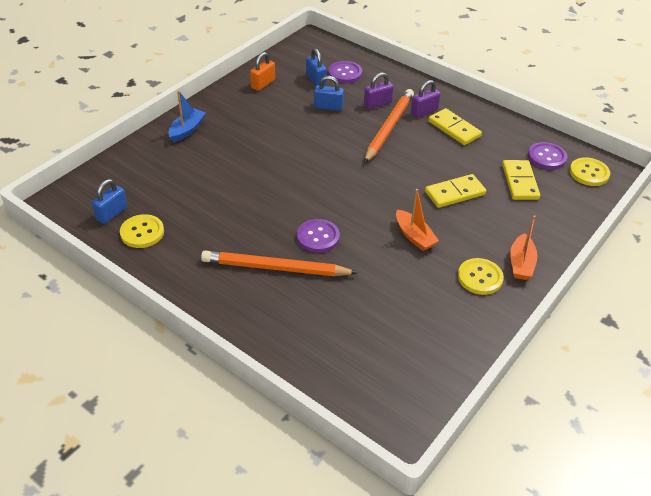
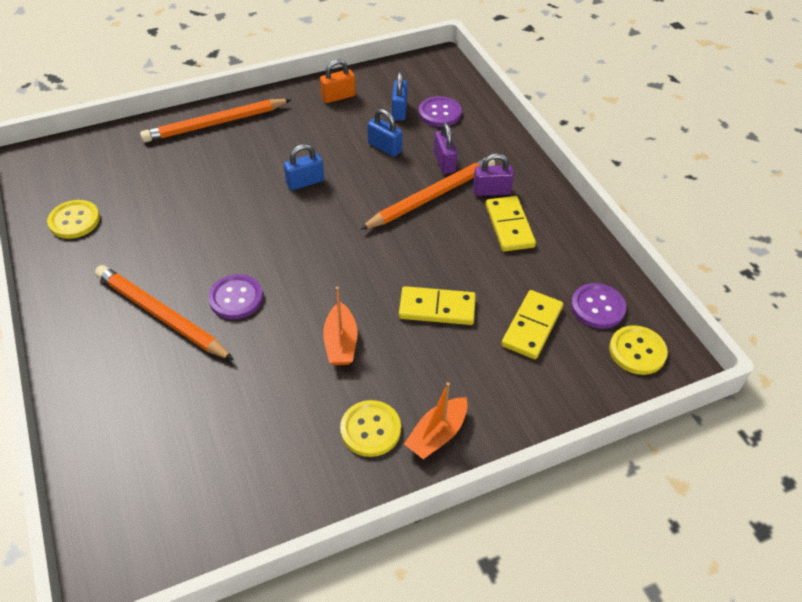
camera: 30 degrees right, 5 degrees up
(112, 213) = (66, 189): blue padlock -> blue padlock (305, 182)
(187, 130) = (215, 124): blue boat -> orange pencil
(377, 104) = (444, 162): purple padlock -> purple padlock turned 75 degrees clockwise

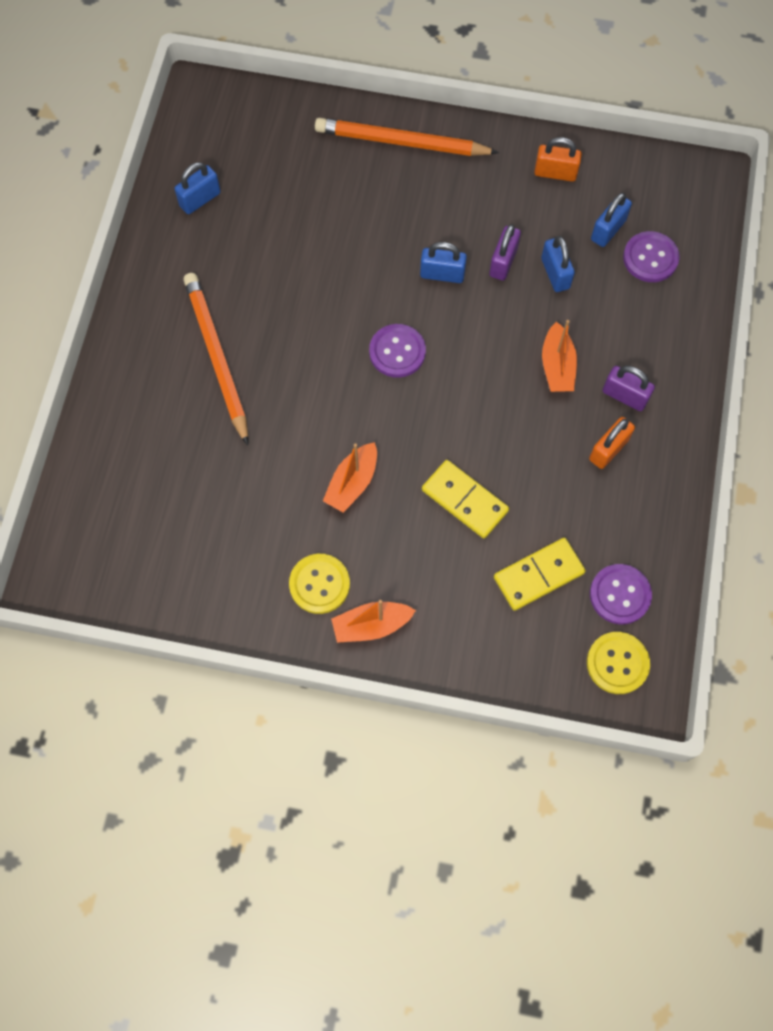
camera: 35 degrees right, 20 degrees up
(74, 221) = (200, 199): yellow button -> blue padlock
(236, 298) = (291, 377): purple button -> purple button (397, 352)
(431, 196) = (557, 366): orange pencil -> orange boat
(444, 162) = (604, 330): purple padlock -> purple padlock (503, 262)
(509, 226) = (608, 450): yellow domino -> orange padlock

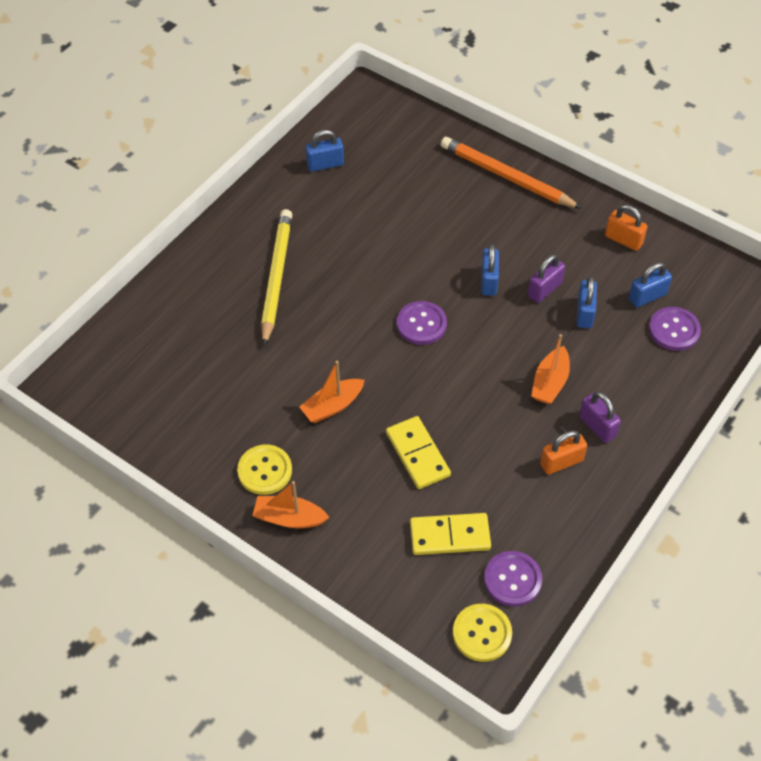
camera: 25 degrees right, 15 degrees down
(216, 357) = (276, 277): orange pencil -> yellow pencil
(442, 274) = (489, 281): blue padlock -> blue padlock turned 60 degrees clockwise

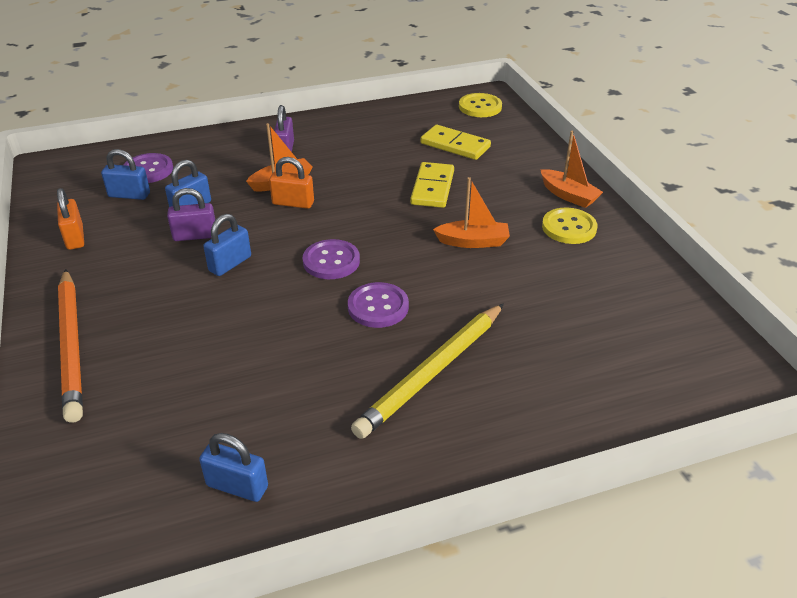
camera: 145 degrees left, 15 degrees down
(512, 579) = (435, 116): purple button -> purple button (378, 307)
(561, 462) = (335, 145): orange padlock -> orange padlock (293, 203)

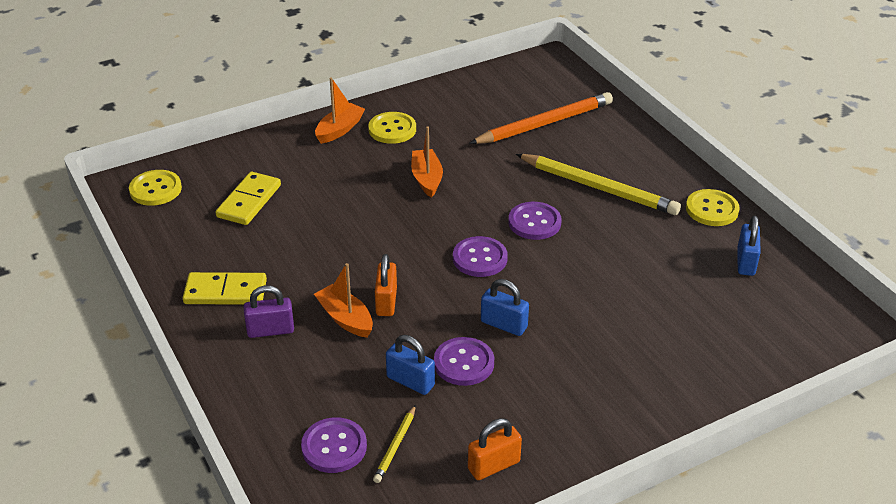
camera: 100 degrees left, 0 degrees up
(72, 346) = (657, 400): orange pencil -> orange pencil (544, 123)
(129, 195) = (395, 446): blue padlock -> yellow pencil
(195, 235) = (464, 363): purple padlock -> purple button
(359, 481) = (712, 209): none -> yellow button
(432, 188) = (339, 209): yellow domino -> yellow domino (225, 292)

